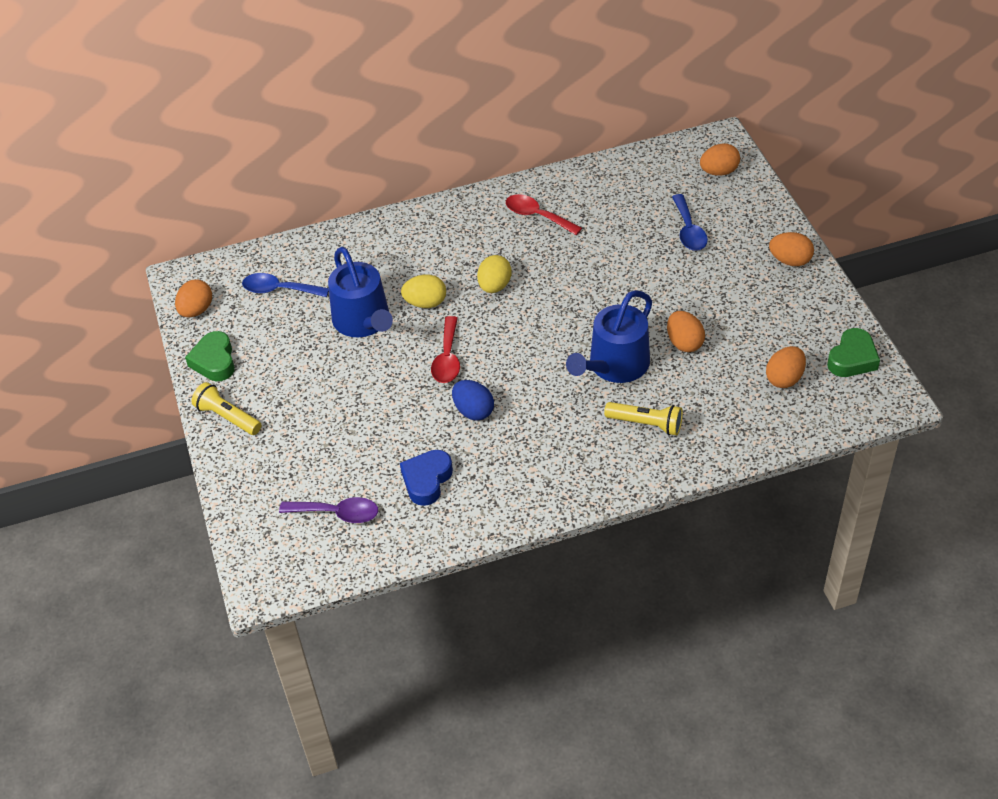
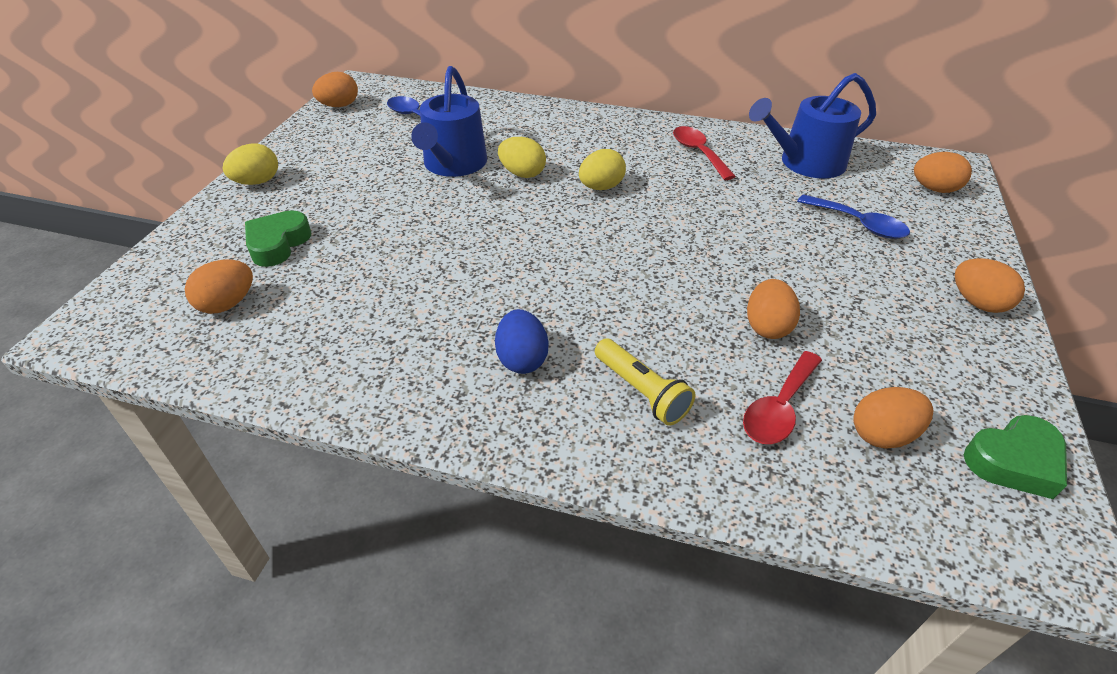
camera: 30 degrees right, 5 degrees down
(214, 361) = (304, 141): green heart -> green heart (278, 244)
(227, 417) = (257, 182): yellow flashlight -> yellow egg
(337, 513) = (228, 304): purple spoon -> orange egg
(427, 480) = (342, 319): blue heart -> none
(447, 358) = (491, 223): red spoon -> red spoon (779, 408)
(473, 411) = (463, 279): blue egg -> blue egg (522, 359)
(614, 366) = (659, 310): blue watering can -> blue watering can (805, 163)
(689, 230) = (858, 224): blue spoon -> blue spoon turned 75 degrees counterclockwise

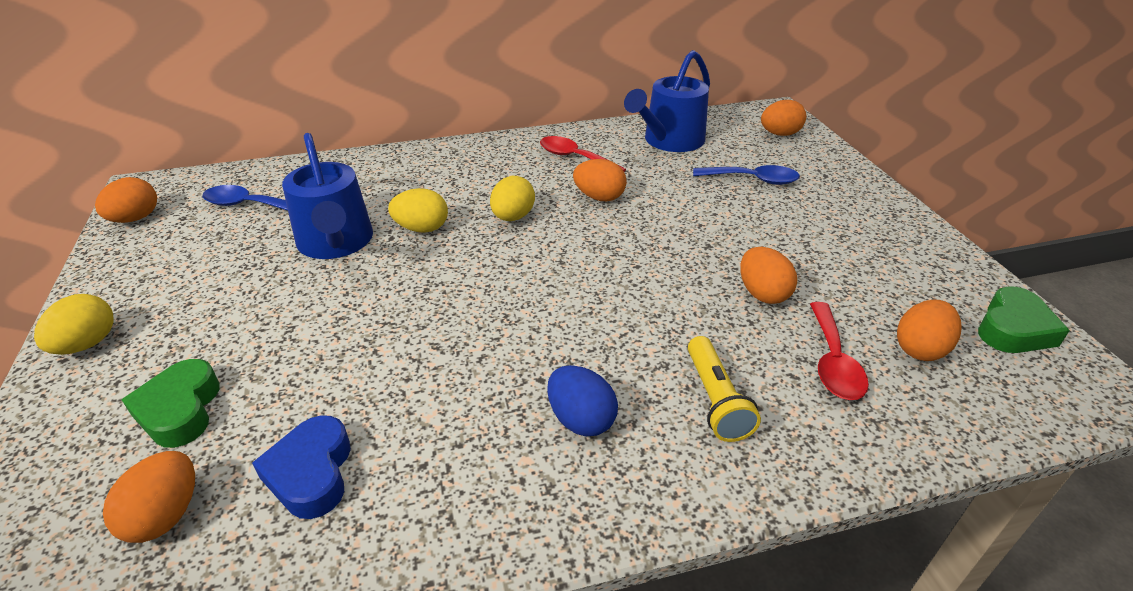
camera: 30 degrees left, 5 degrees down
(321, 315) = (311, 473): none -> blue heart
(641, 391) = (715, 400): yellow flashlight -> yellow flashlight turned 60 degrees clockwise
(977, 303) = (884, 214): orange egg -> orange egg (599, 197)

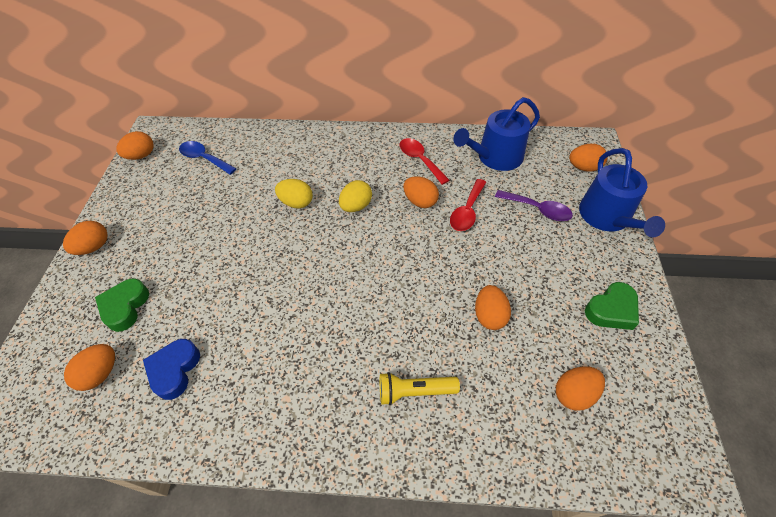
camera: 20 degrees right, 15 degrees up
(87, 344) = (94, 247): yellow egg -> orange egg
(336, 243) = (243, 202): blue watering can -> blue watering can (607, 217)
(581, 419) = (328, 380): blue egg -> none
(715, 400) = (414, 391): yellow flashlight -> yellow flashlight turned 75 degrees clockwise
(752, 180) = (538, 209): blue spoon -> purple spoon
(833, 362) = (506, 386): red spoon -> red spoon (467, 211)
(1013, 329) = (655, 398): green heart -> green heart (611, 310)

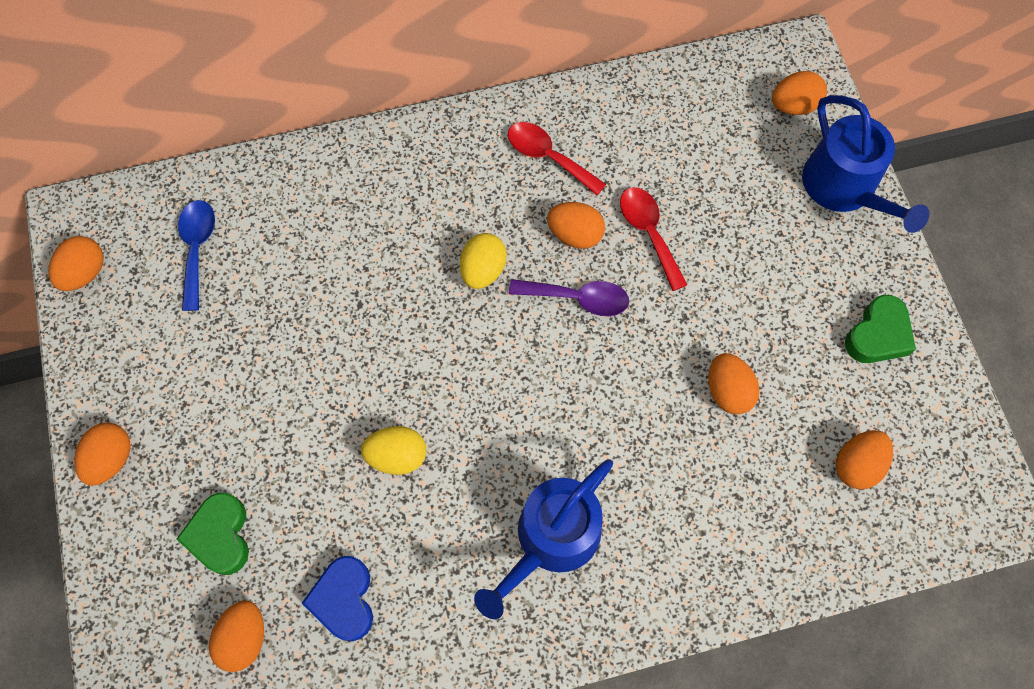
camera: 20 degrees left, 15 degrees up
(204, 158) = (197, 249): blue spoon -> blue spoon turned 75 degrees clockwise
(296, 203) = (389, 290): yellow egg -> yellow egg (397, 456)
(414, 391) = (667, 524): yellow flashlight -> none
(467, 211) = (648, 233): red spoon -> red spoon turned 150 degrees clockwise
(495, 157) = (660, 121): blue watering can -> blue watering can (551, 539)
(538, 209) = (747, 201): purple spoon -> purple spoon (578, 298)

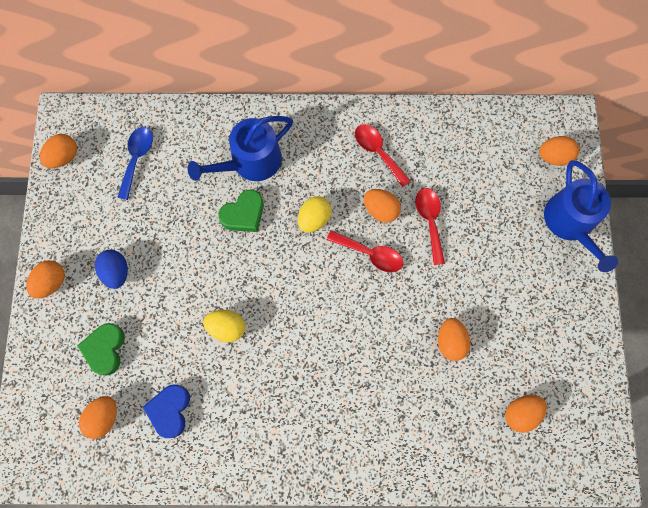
camera: 15 degrees right, 5 degrees up
(208, 418) = (116, 272): none -> blue egg
(551, 539) = (308, 408): blue watering can -> blue watering can (250, 162)
(578, 298) = (370, 254): purple spoon -> red spoon
(878, 335) = (562, 330): green heart -> green heart (244, 214)

